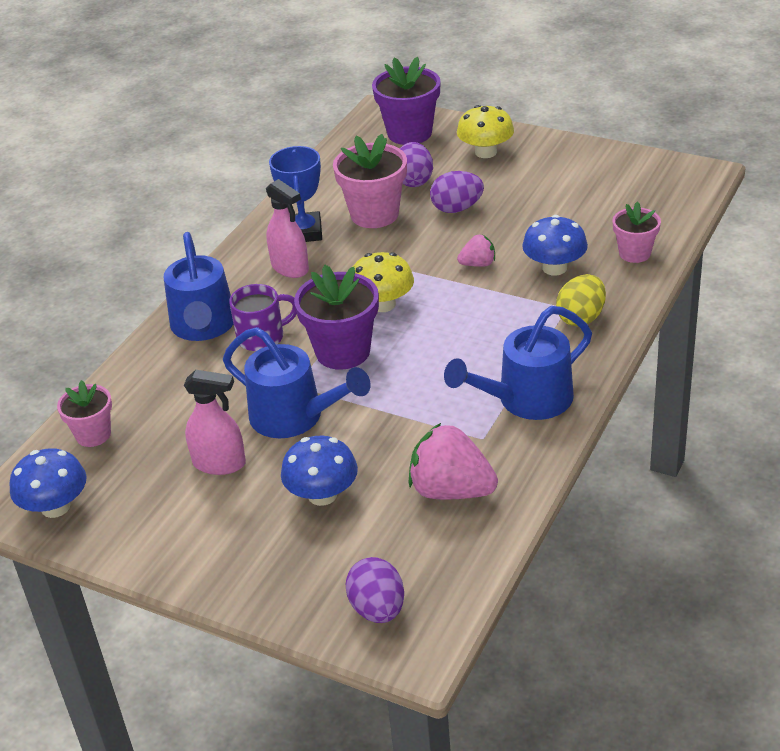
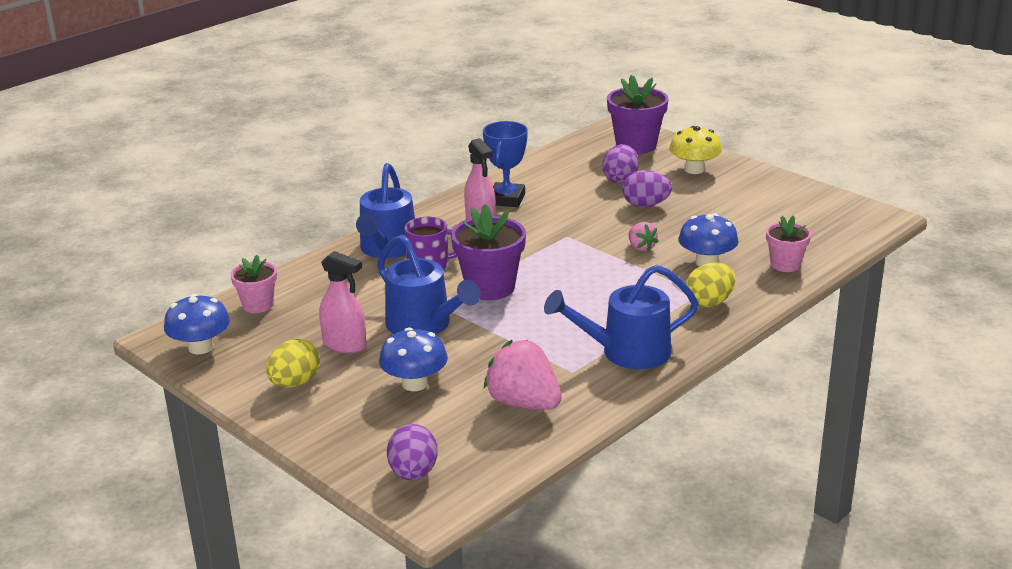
camera: 15 degrees right, 10 degrees down
(189, 527) = (295, 383): none -> yellow egg
(374, 214) = (573, 197): pink flower pot -> none
(383, 304) = (543, 261): yellow mushroom -> none
(478, 264) = (641, 247): pink strawberry -> pink strawberry turned 60 degrees clockwise

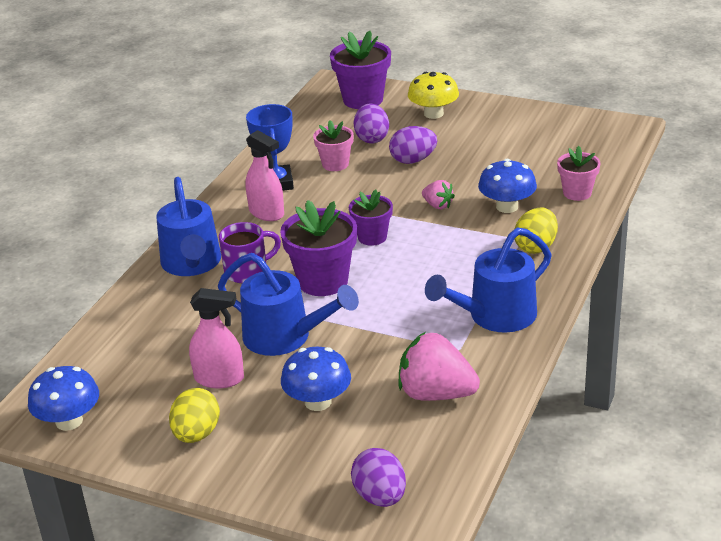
camera: 20 degrees left, 5 degrees up
(258, 305) = (98, 358): pink flower pot -> pink flower pot (335, 164)
(560, 261) = (372, 237): none -> purple flower pot

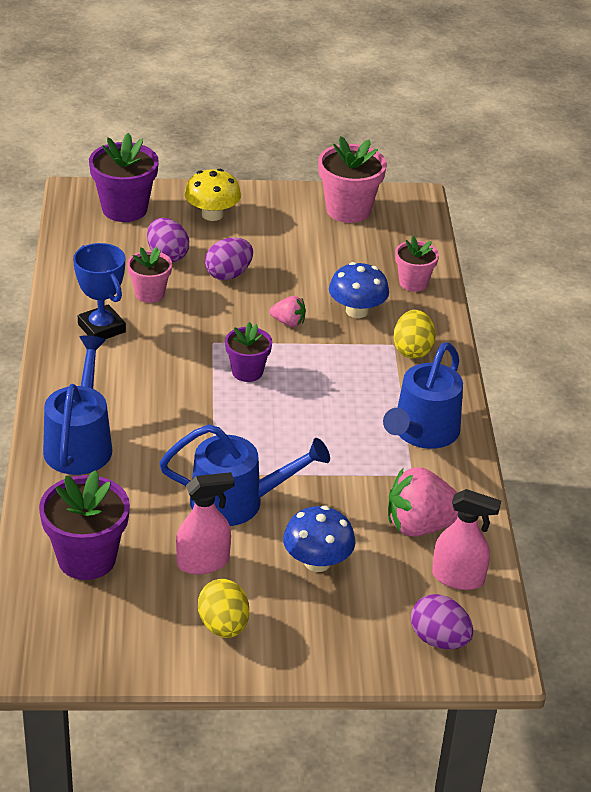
camera: 30 degrees left, 5 degrees up
(69, 421) = (81, 648): blue mushroom -> none
(192, 264) = (80, 443): blue watering can -> blue watering can turned 135 degrees counterclockwise
(247, 271) = (145, 438): purple mug -> none
(266, 213) = (117, 366): pink spray bottle -> pink spray bottle (458, 578)
(323, 281) = (232, 432): purple flower pot -> purple flower pot (87, 558)
(558, 127) = (348, 210): none -> pink flower pot

